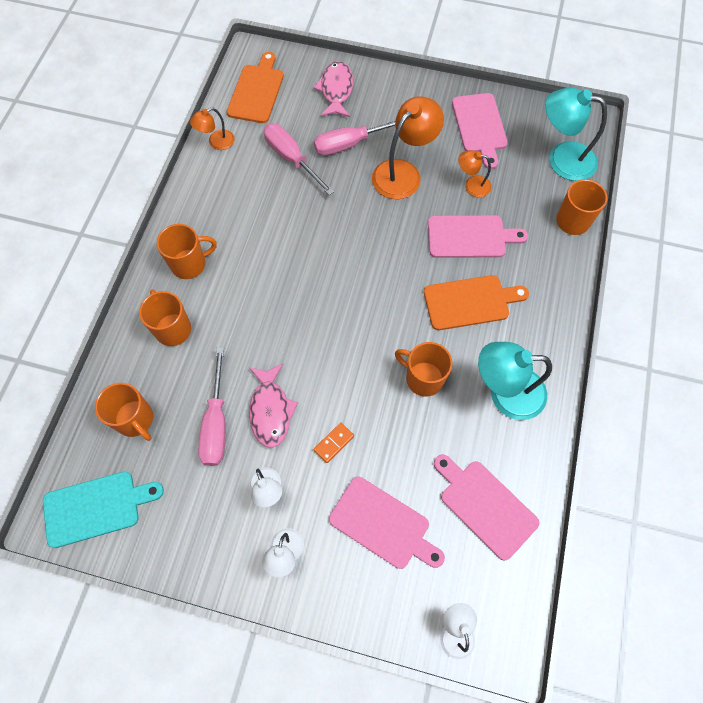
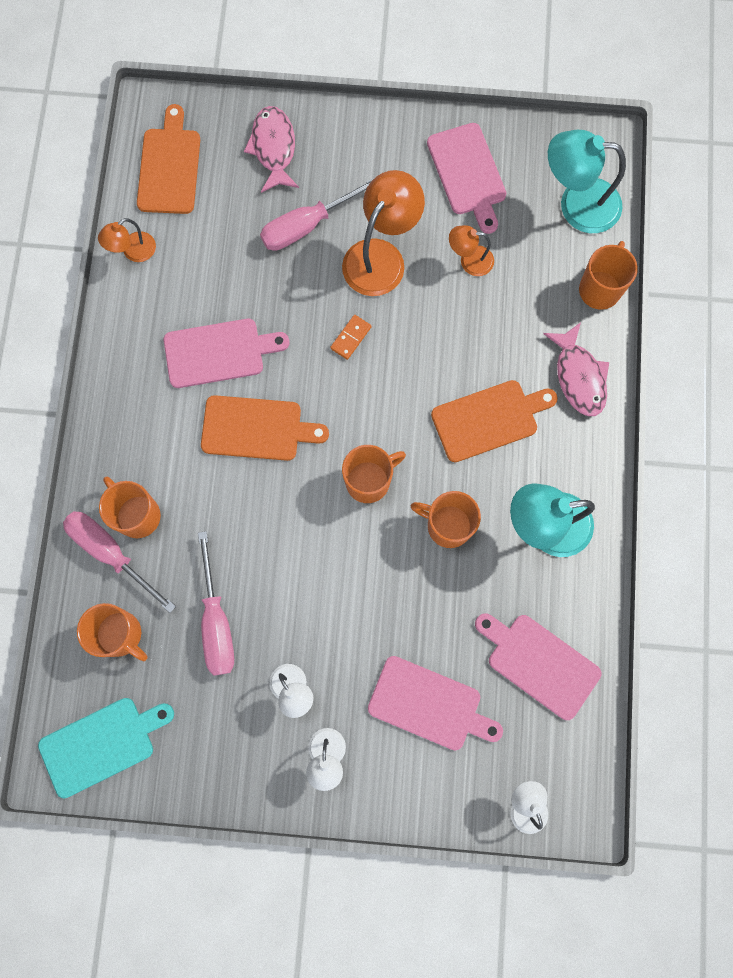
camera: 10 degrees left, 10 degrees up
(190, 264) = (138, 427): orange mug -> orange mug (369, 481)
(271, 410) = (277, 595): pink fish -> pink fish (578, 376)
(282, 280) = (257, 429): none -> orange cutting board
(291, 159) = (235, 260): pink screwdriver -> pink screwdriver (111, 553)
(334, 443) = (357, 621): orange domino -> orange domino (350, 338)
(470, 237) = (477, 332): pink cutting board -> pink cutting board (219, 352)

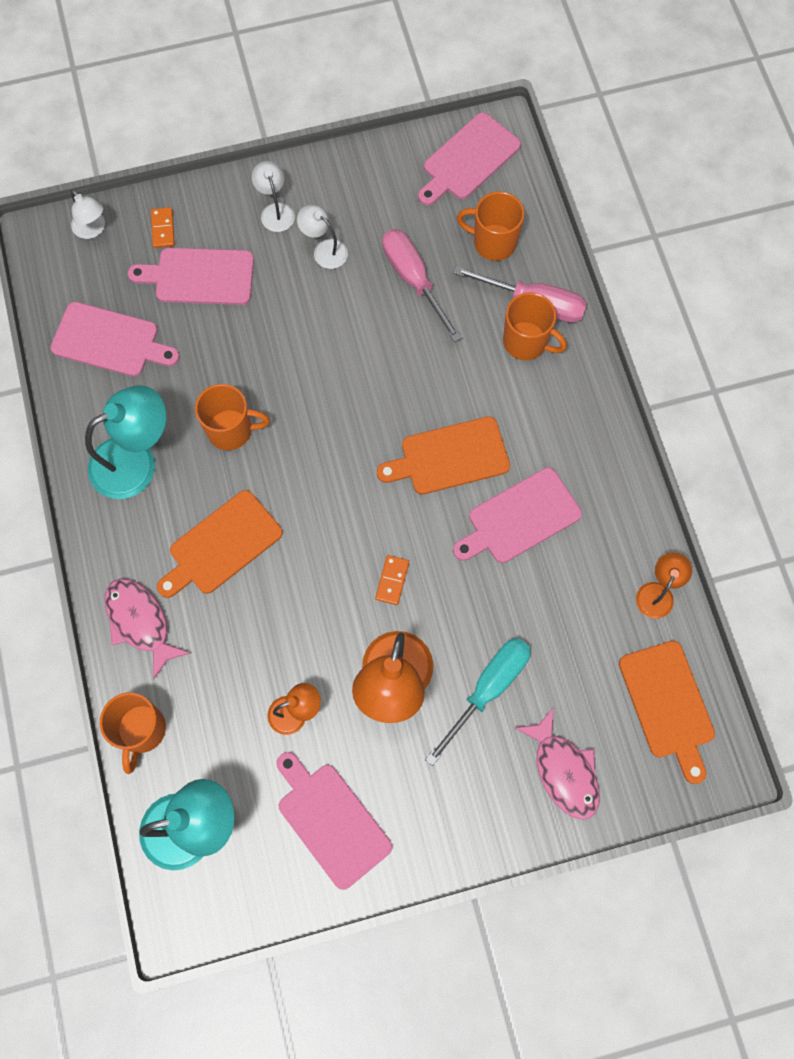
camera: 160 degrees right, 5 degrees down
(102, 744) = (468, 160): turquoise cutting board -> pink cutting board
(306, 226) = (488, 689): pink screwdriver -> turquoise screwdriver
(369, 481) = (321, 445): orange mug -> none
(451, 778) = (163, 229): none -> orange domino

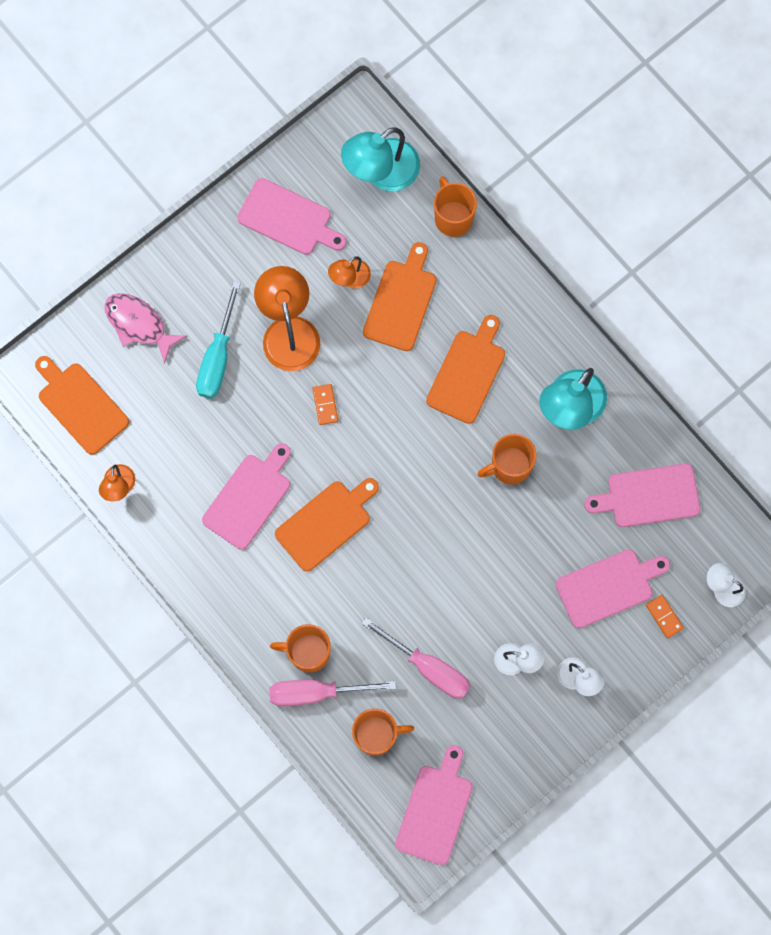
camera: 155 degrees right, 5 degrees up
(140, 622) = (496, 290): pink fish -> none
(251, 658) = (401, 301): none -> orange cutting board

